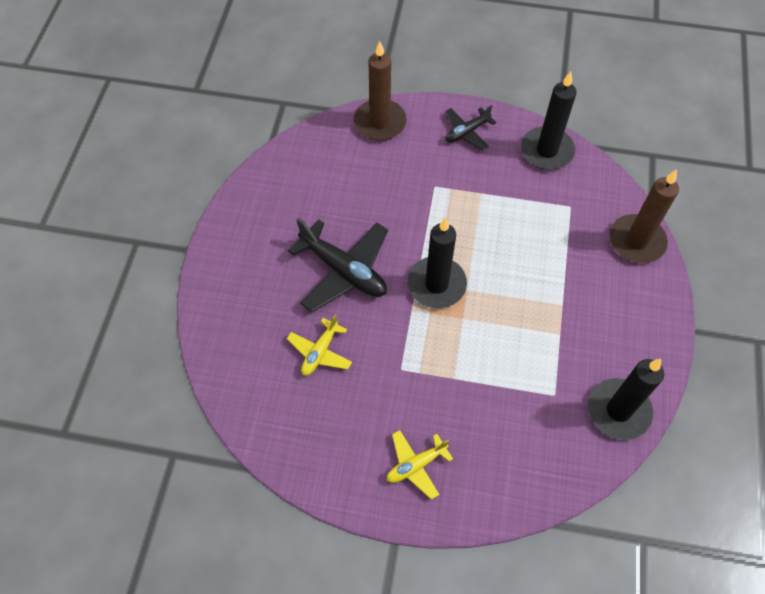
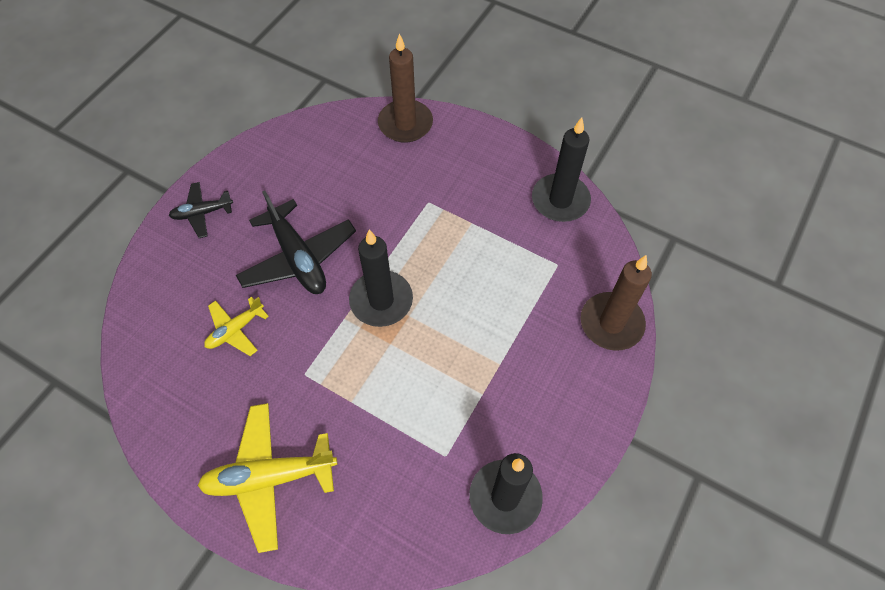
camera: 20 degrees right, 0 degrees up
(416, 465) = (269, 477): yellow plane -> yellow plane, size x1.77
(467, 132) = (487, 158): black plane -> black plane (202, 213)

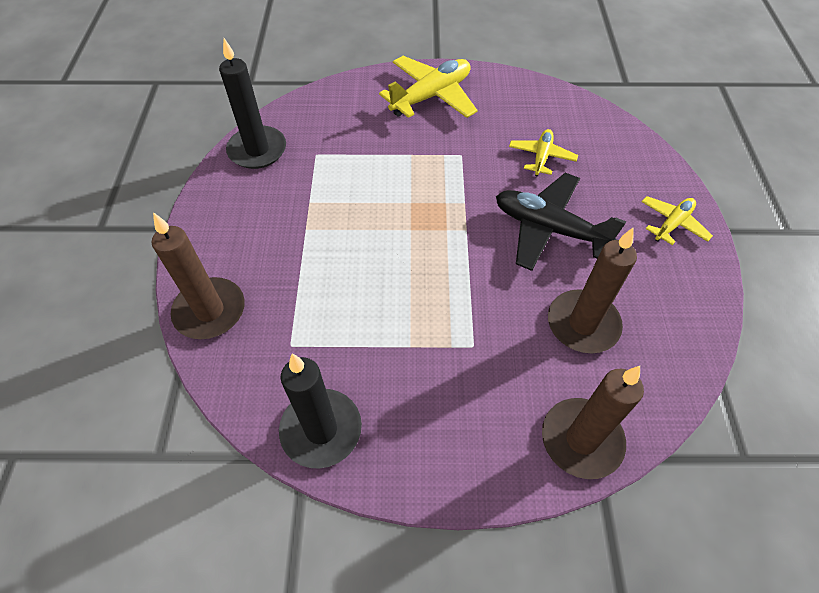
camera: 150 degrees right, 5 degrees down
(202, 213) = (672, 224): black plane -> yellow plane
(343, 180) = (582, 324): none -> brown candle
(381, 300) = (444, 229): black candle -> none

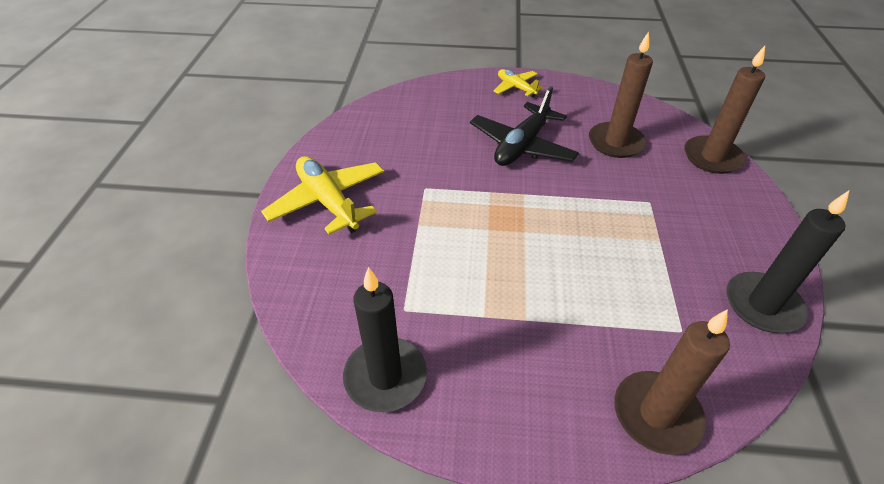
camera: 85 degrees left, 10 degrees down
(541, 157) = (436, 138): yellow plane -> none

